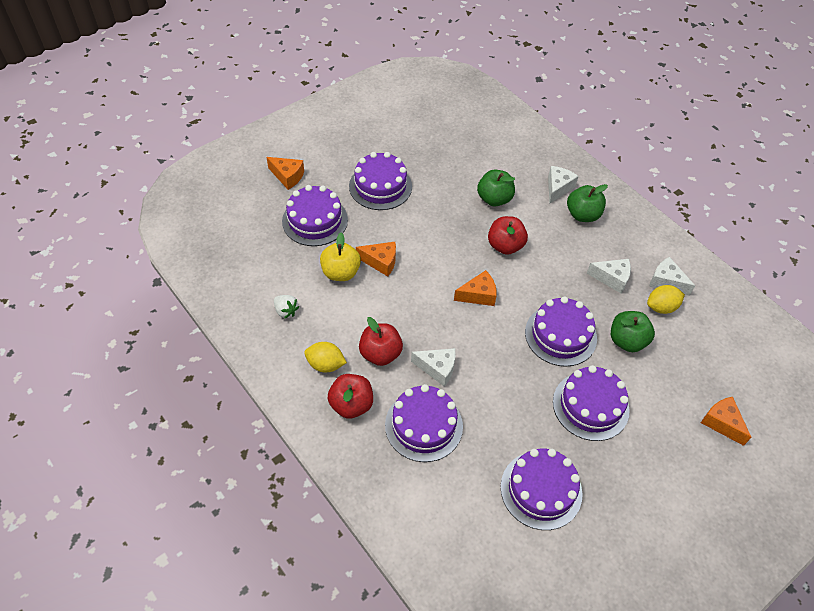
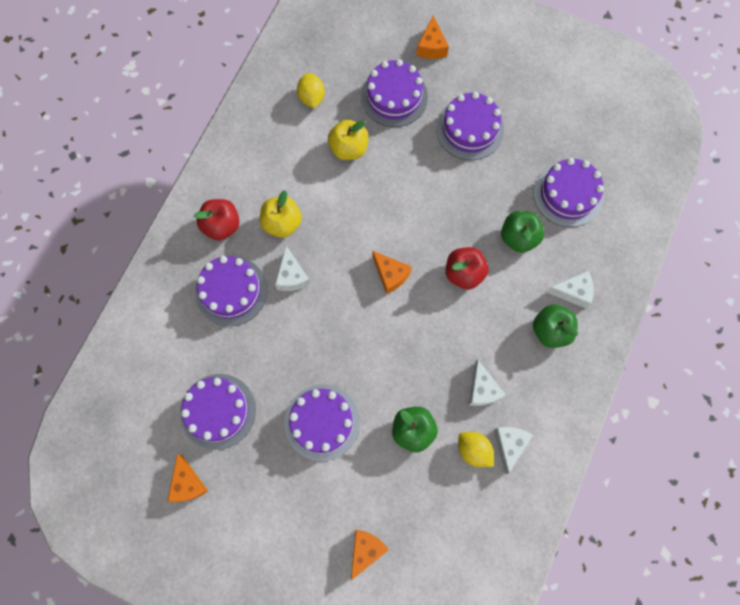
camera: 65 degrees right, 20 degrees up
(286, 311) = (284, 128): white strawberry -> none
(325, 364) = (249, 186): yellow lemon -> yellow lemon (311, 97)
(380, 262) = (379, 174): orange cheese -> orange cheese (187, 483)
(380, 354) = (282, 223): red apple -> yellow apple
(560, 335) = (386, 366): purple cake -> purple cake (568, 194)

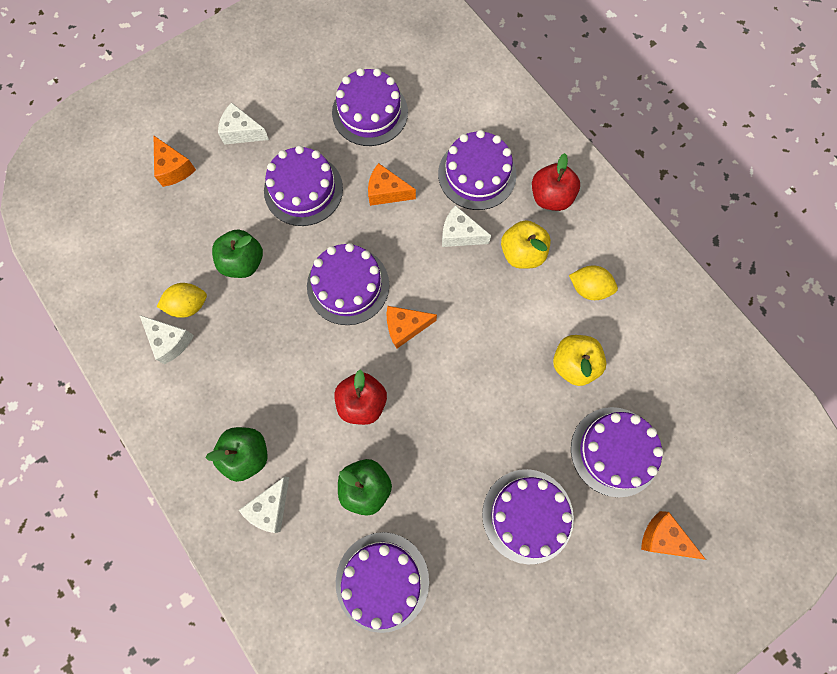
camera: 120 degrees right, 0 degrees up
(187, 483) = (324, 63): orange cheese -> orange cheese (387, 192)
(311, 97) = (658, 358): yellow lemon -> yellow lemon (589, 288)
(383, 336) = (348, 285): none -> purple cake
(482, 389) = (236, 347): white cheese -> white cheese (242, 132)

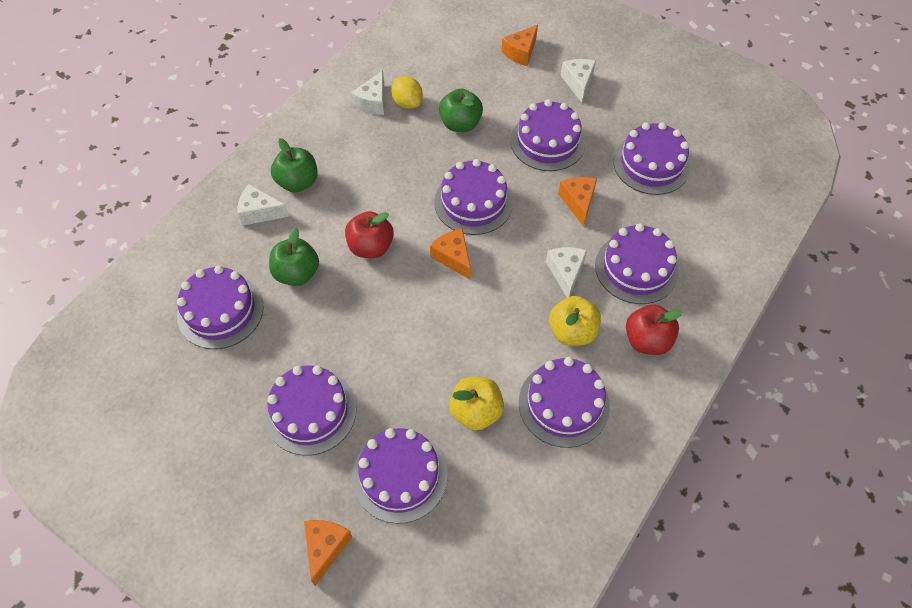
camera: 70 degrees right, 15 degrees down
(589, 288) = (564, 404): yellow lemon -> purple cake

